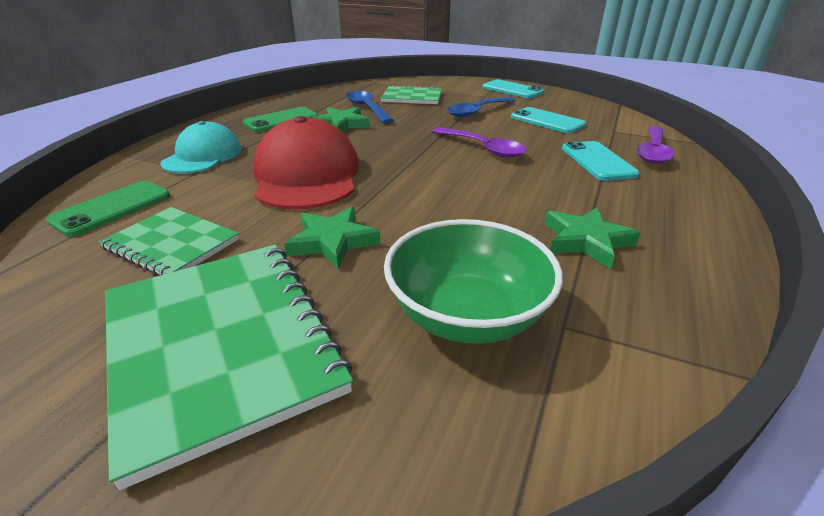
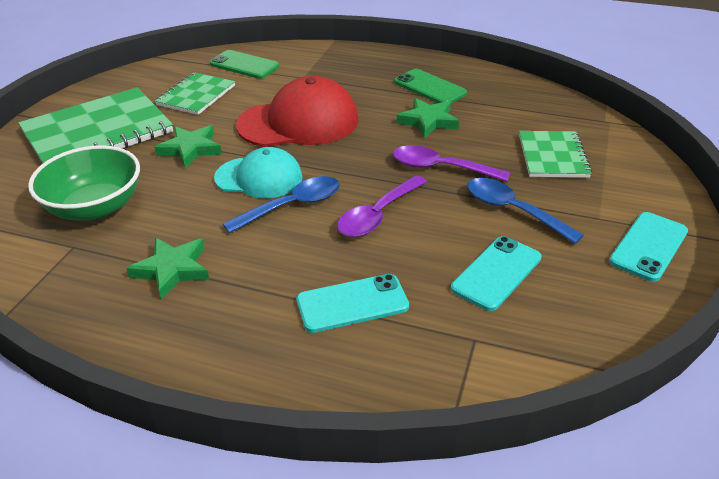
camera: 85 degrees right, 5 degrees up
(203, 156) = (333, 72): turquoise cap -> turquoise cap (259, 178)
(367, 108) = (490, 129): blue spoon -> blue spoon (292, 206)
(653, 152) = (395, 365): purple spoon -> purple spoon (440, 168)

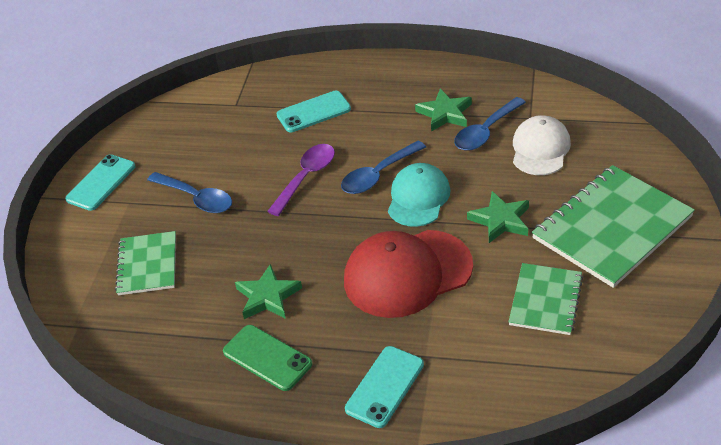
camera: 175 degrees right, 5 degrees up
(95, 207) = (540, 149): green bowl -> white cap
(139, 237) = (486, 132): none -> blue spoon
(244, 65) = (519, 372): green phone -> none
(259, 178) = (418, 198): turquoise cap -> turquoise cap turned 105 degrees clockwise
(440, 168) = (255, 234): purple spoon -> none
(496, 273) = (217, 146): turquoise phone -> turquoise phone (384, 387)

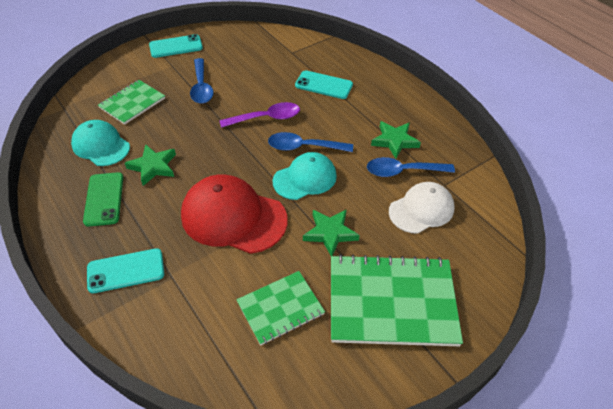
camera: 40 degrees right, 5 degrees up
(182, 323) = (101, 145): none -> turquoise cap

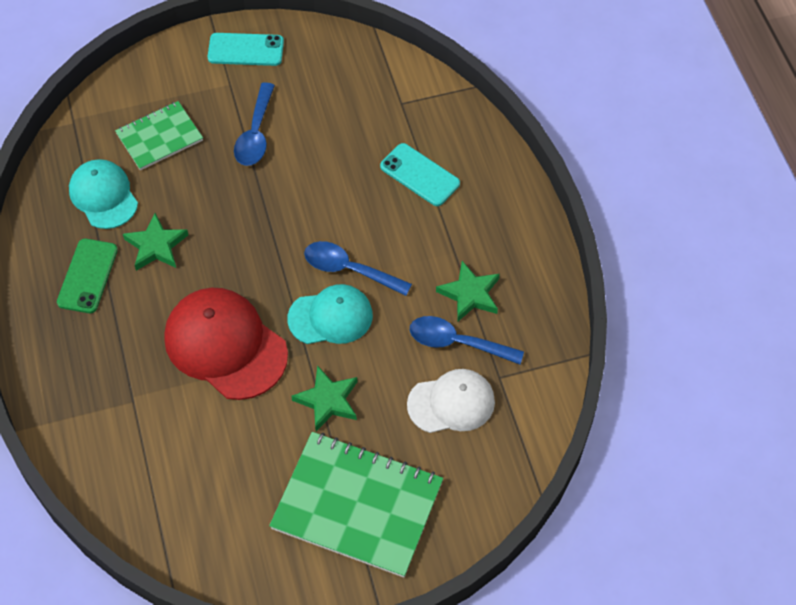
camera: 20 degrees right, 10 degrees up
(126, 271) = (87, 378): turquoise phone -> none
(266, 118) = (320, 210): purple spoon -> none
(280, 308) = (234, 474): green notebook -> none

